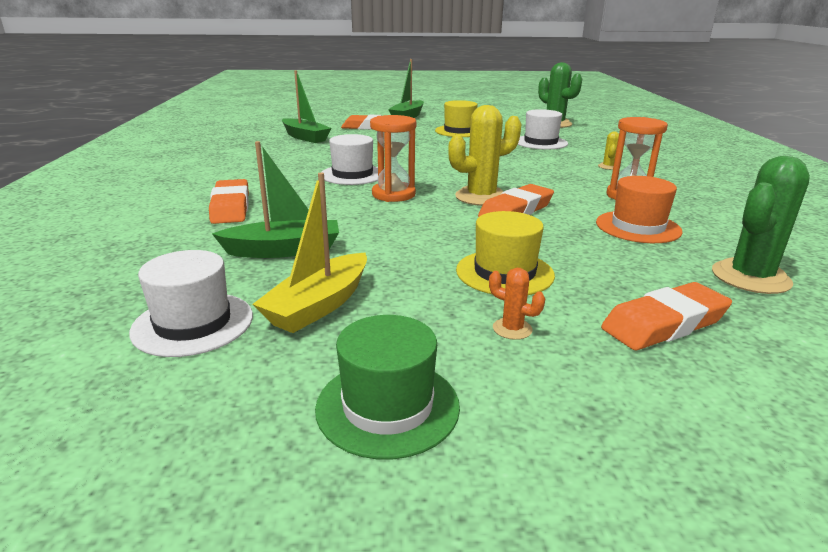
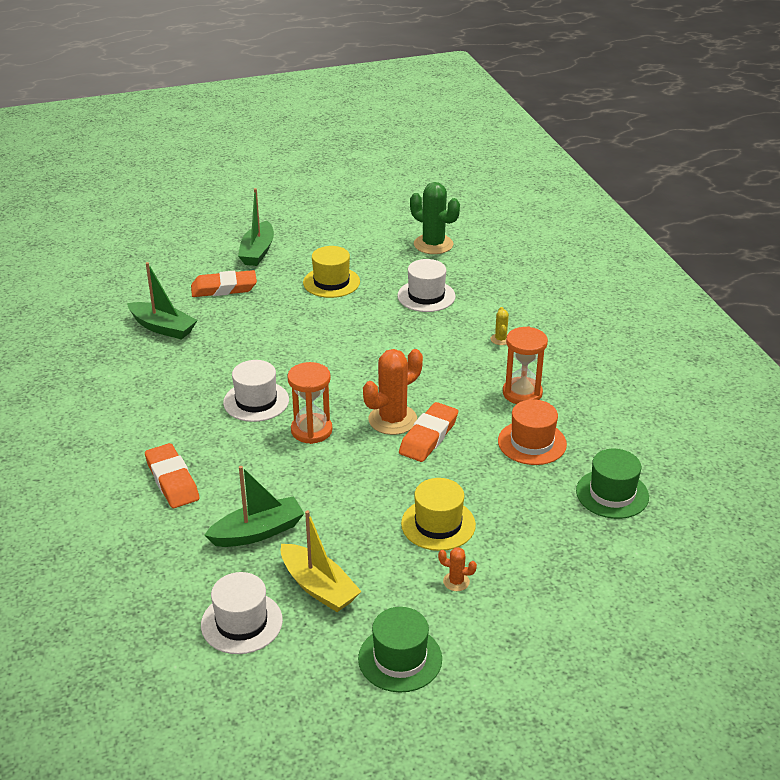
camera: 15 degrees left, 10 degrees up
(319, 305) = (318, 587): yellow boat -> yellow boat turned 60 degrees counterclockwise
(481, 197) = (392, 420): yellow cactus -> orange cactus
(664, 324) = (552, 556): orange eraser -> none
(750, 277) = (612, 494): green cactus -> green hat

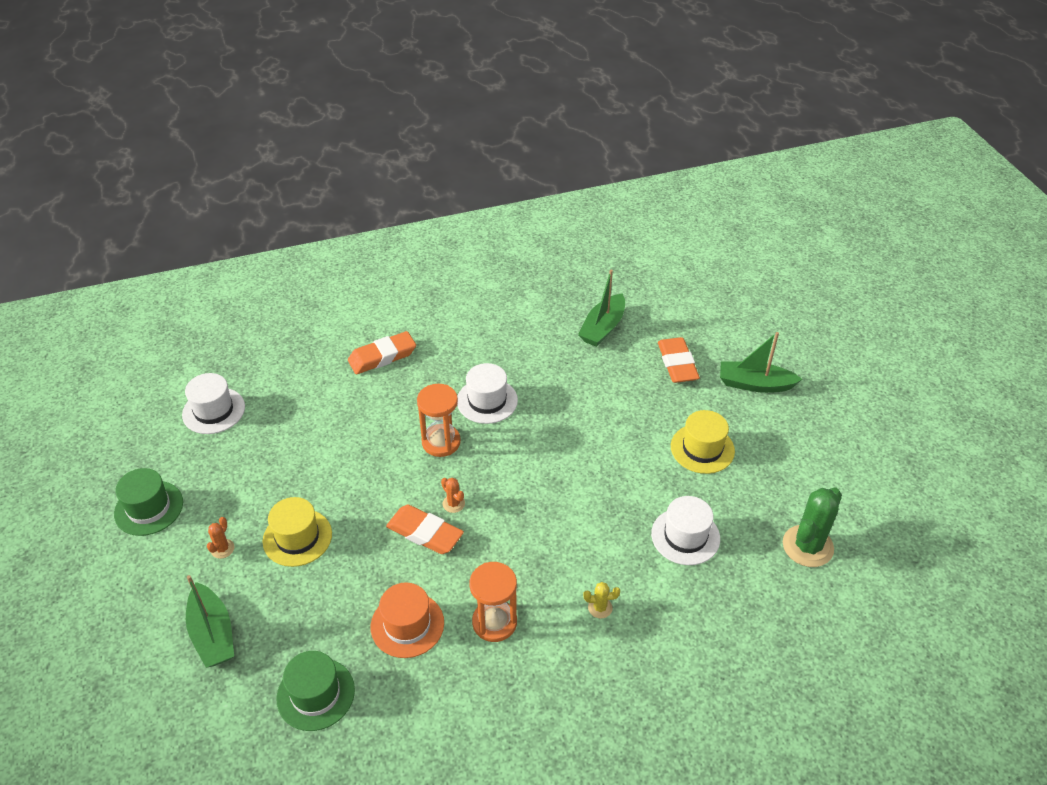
camera: 90 degrees right, 10 degrees up
(257, 532) = (311, 413): green boat -> green boat (213, 634)
(318, 587) = (239, 454): yellow boat -> none
(392, 420) = (453, 504): orange cactus -> orange cactus, size x0.46

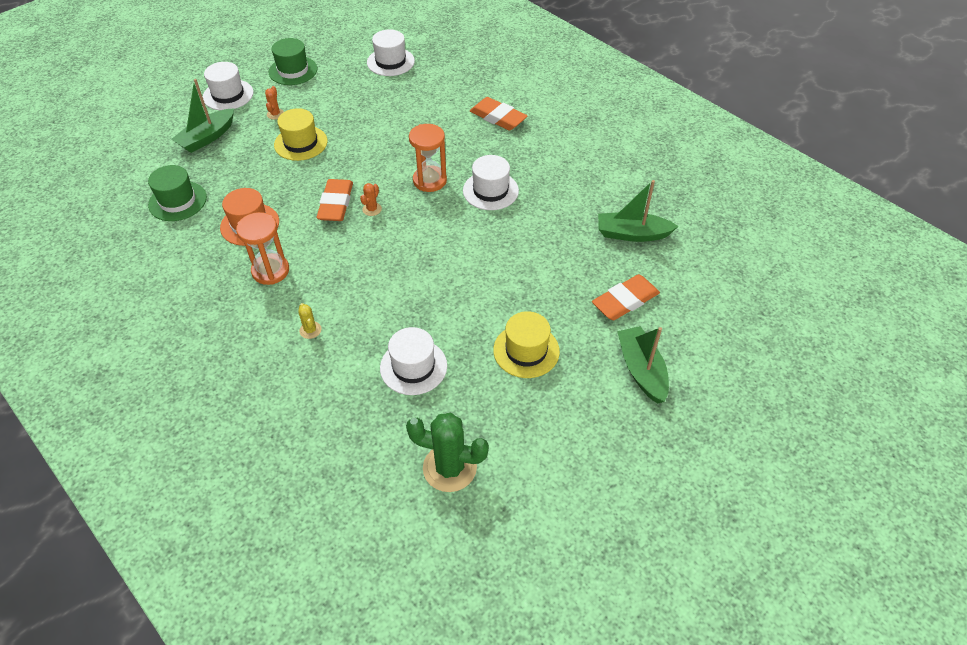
camera: 65 degrees right, 5 degrees up
(141, 590) = (228, 95): none -> white hat
(222, 549) = (275, 114): orange cactus -> orange cactus turned 75 degrees counterclockwise

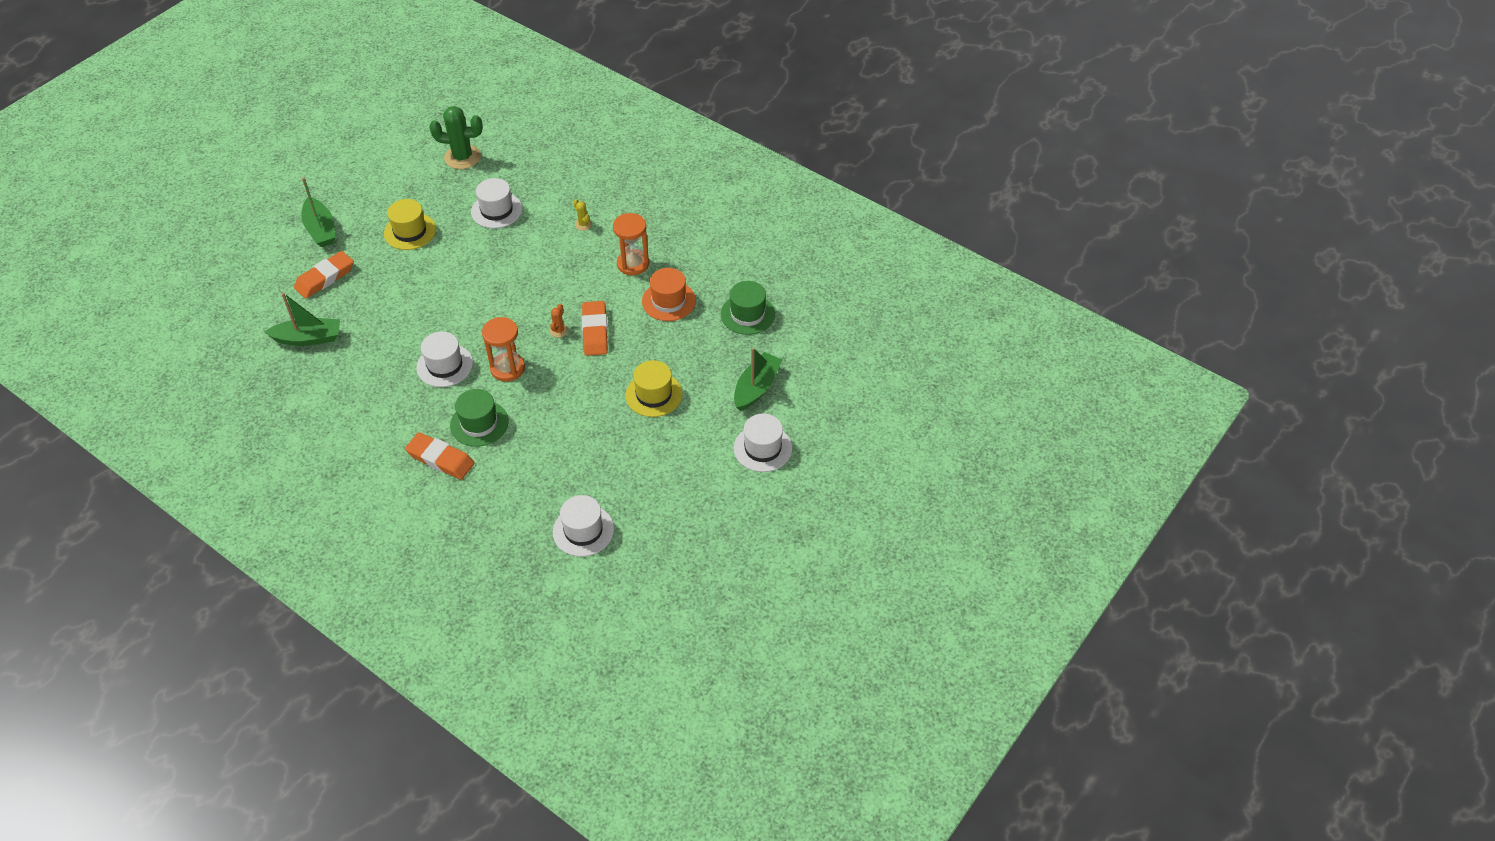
camera: 170 degrees right, 0 degrees up
(275, 114) = (696, 428): orange cactus -> none
(293, 70) = (702, 497): green hat -> green hat (479, 423)

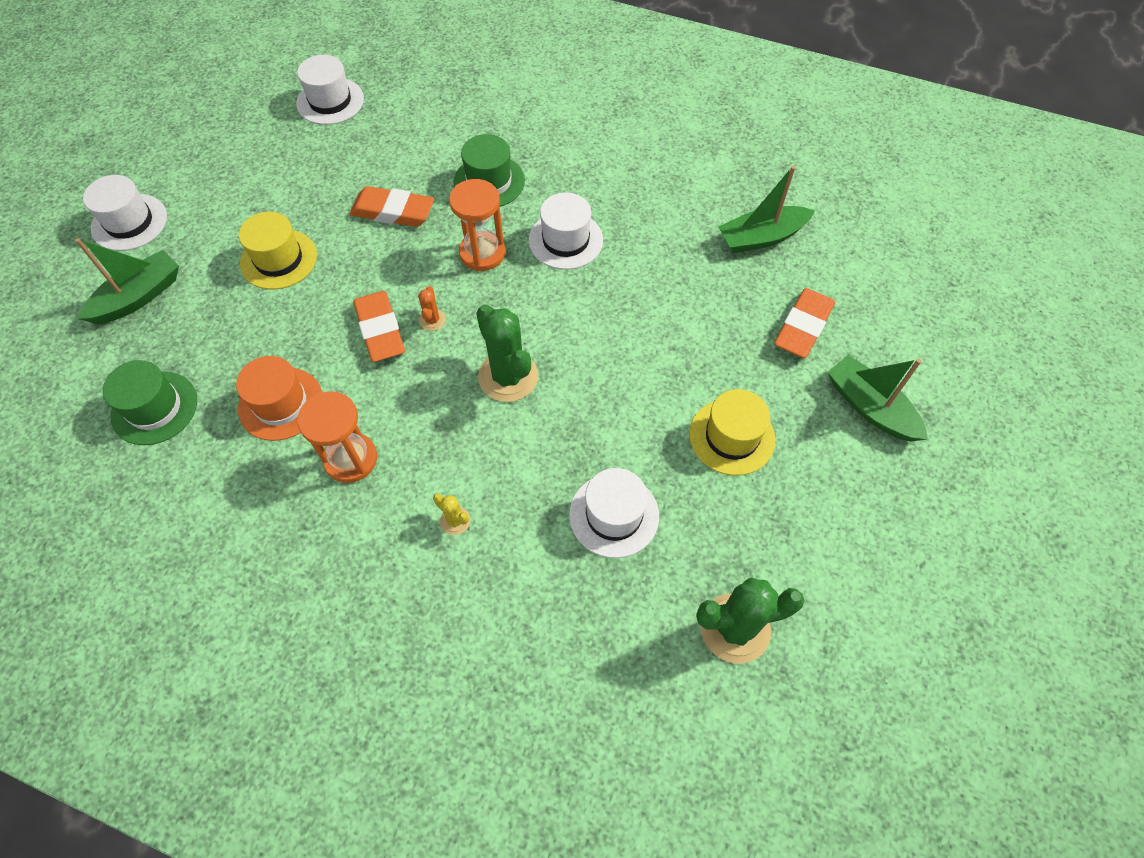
camera: 165 degrees right, 10 degrees up
(440, 459) = (516, 136): orange eraser -> orange eraser (393, 211)
(524, 287) = (508, 376): none -> green cactus
(756, 388) = (139, 297): green boat -> green boat turned 150 degrees counterclockwise

